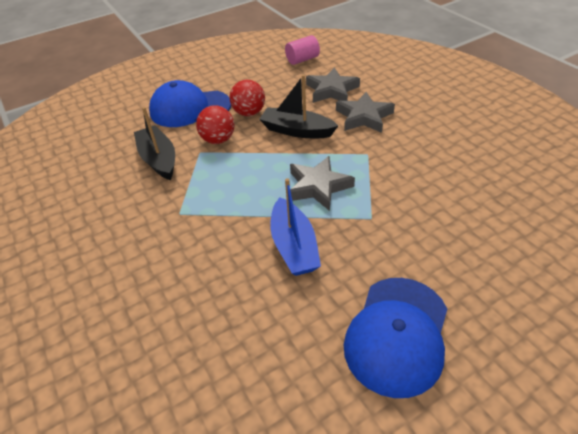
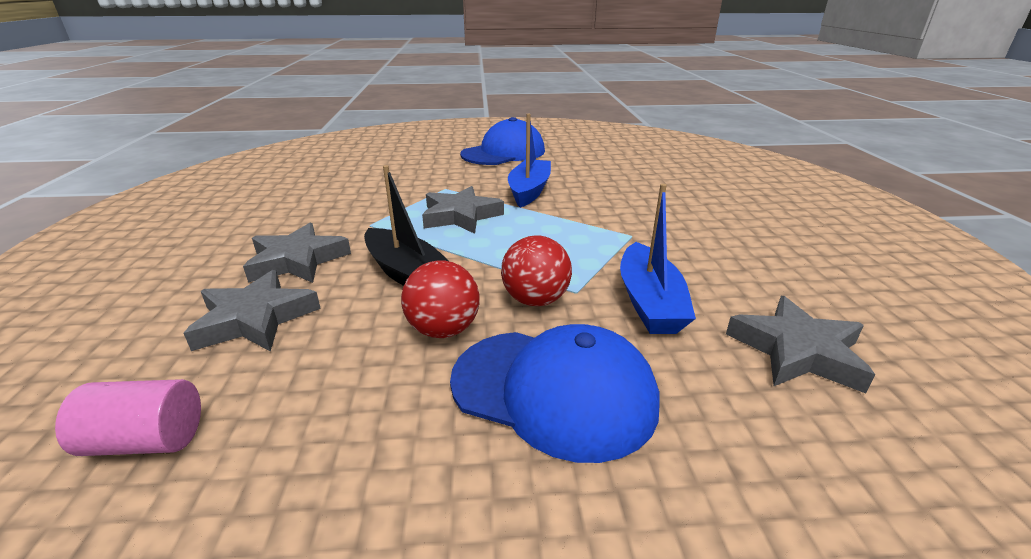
camera: 155 degrees left, 15 degrees down
(88, 157) = (797, 351): none -> grey star
(159, 159) = (649, 302): black boat -> blue boat

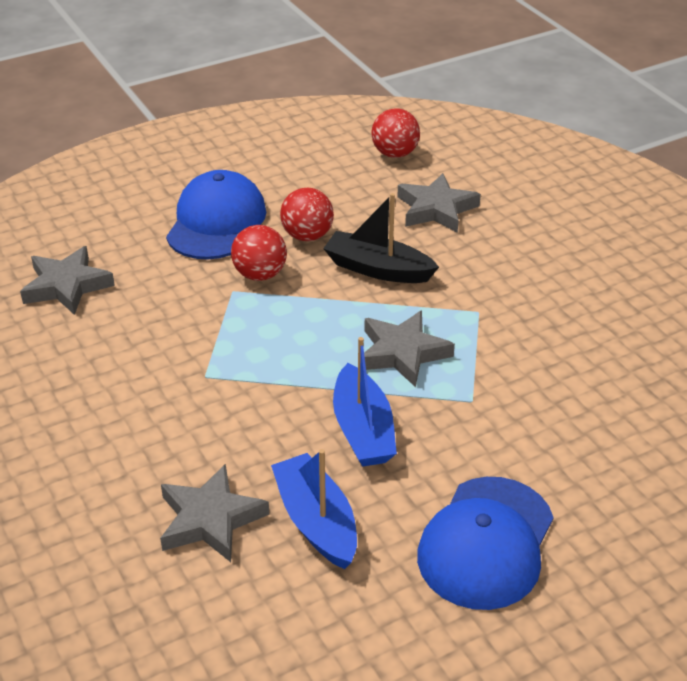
camera: 155 degrees right, 10 degrees up
(146, 441) = (395, 154): pink cylinder -> red ball
(297, 261) = (480, 255): grey star -> grey star (210, 519)
(553, 391) = (216, 222): blue cap -> blue cap turned 105 degrees clockwise
(649, 302) = (172, 297): blue boat -> blue boat (316, 521)

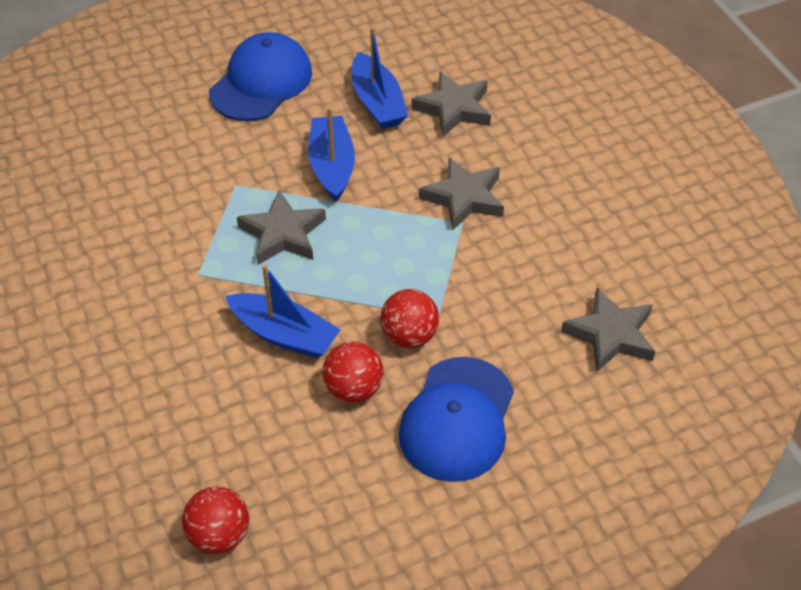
camera: 175 degrees left, 10 degrees up
(378, 269) = (284, 335): black boat -> blue boat
(436, 209) = (196, 423): grey star -> grey star (464, 197)

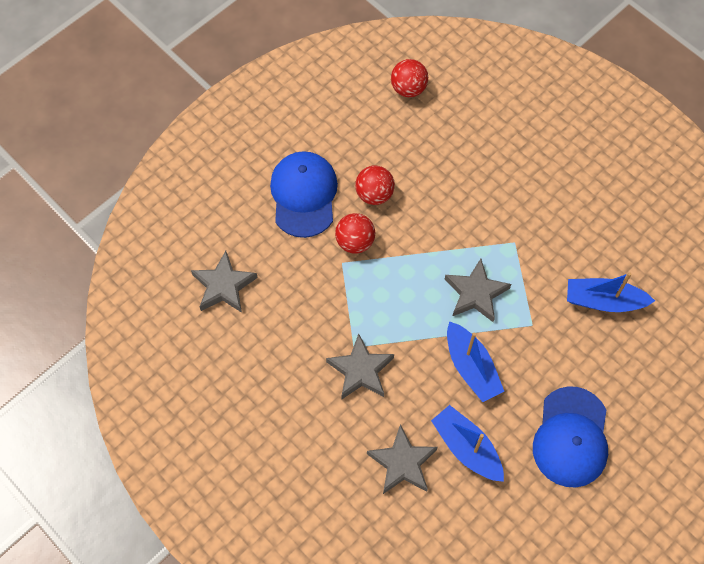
camera: 160 degrees right, 15 degrees up
(284, 335) = (434, 217): blue boat -> blue boat (603, 301)

